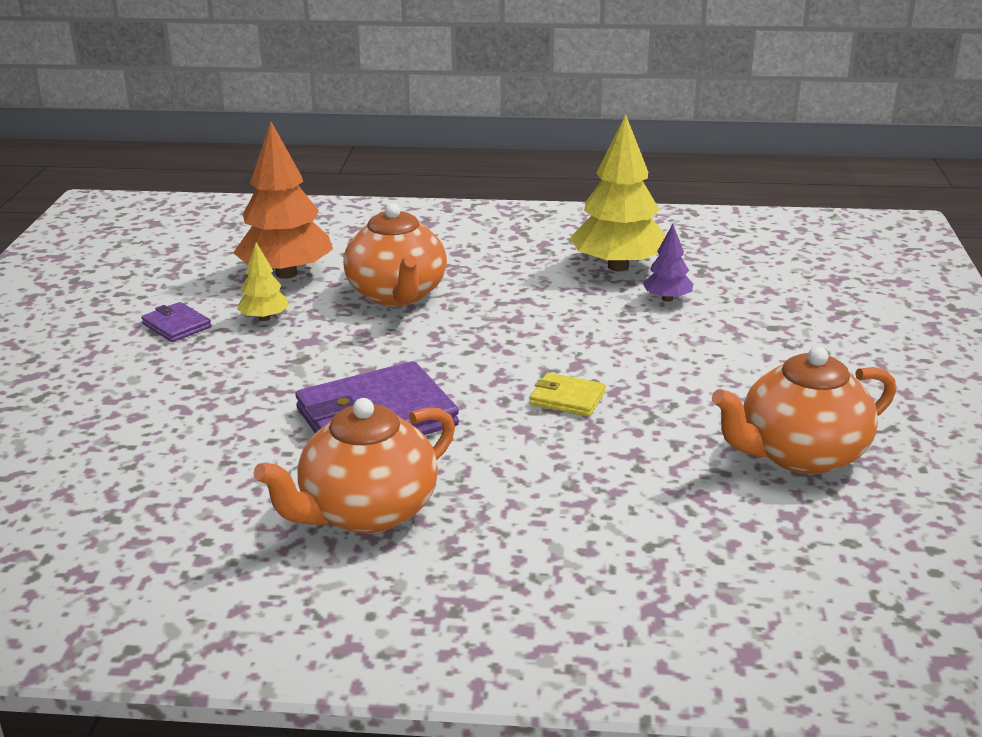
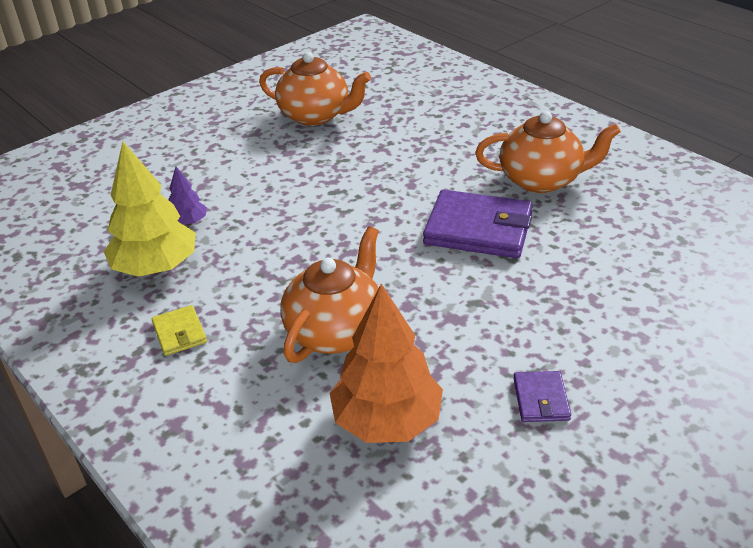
camera: 135 degrees left, 10 degrees up
(264, 318) = (462, 364): yellow tree -> none
(567, 398) = (362, 189): yellow wallet -> yellow wallet (179, 333)

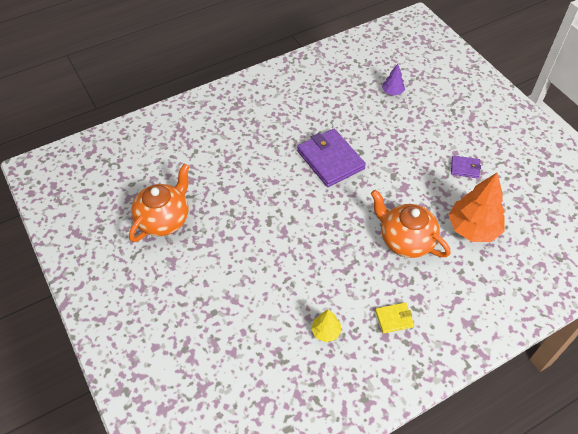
camera: 80 degrees left, 15 degrees up
(156, 267) = (325, 331): yellow tree -> yellow tree, size x0.49
(188, 222) = (279, 310): purple tree -> purple tree (392, 92)
(478, 229) = (330, 160): purple wallet -> purple wallet turned 60 degrees counterclockwise
(541, 180) = (291, 121): orange teapot -> none

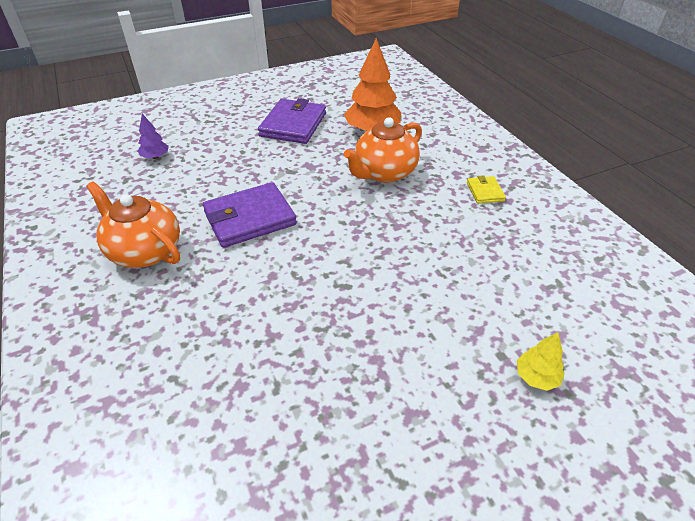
camera: 85 degrees left, 10 degrees down
(164, 219) = (322, 429): orange teapot -> orange teapot (144, 251)
(325, 331) = (510, 243): yellow tree -> yellow tree (536, 377)
(465, 168) = (293, 125): purple wallet -> purple wallet, size x2.05

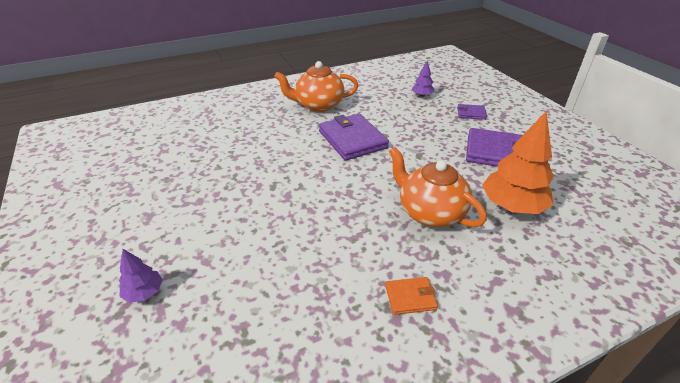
camera: 90 degrees right, 5 degrees down
(144, 251) = (318, 105): orange teapot -> orange teapot turned 135 degrees counterclockwise
(213, 129) = (471, 113): none -> purple wallet
(485, 192) = (410, 297): yellow wallet -> orange wallet
(536, 377) = (144, 292): yellow tree -> purple tree

